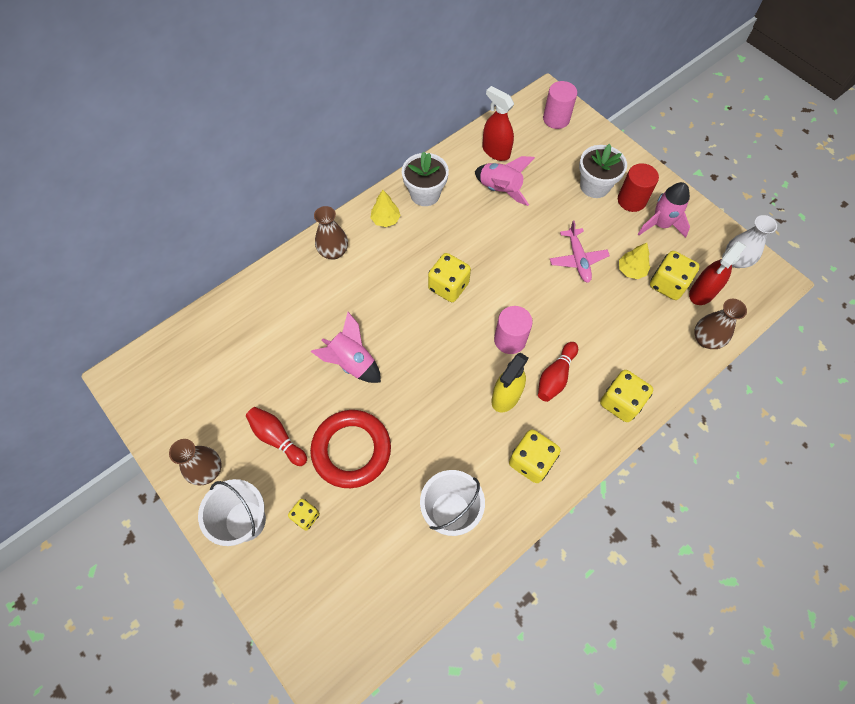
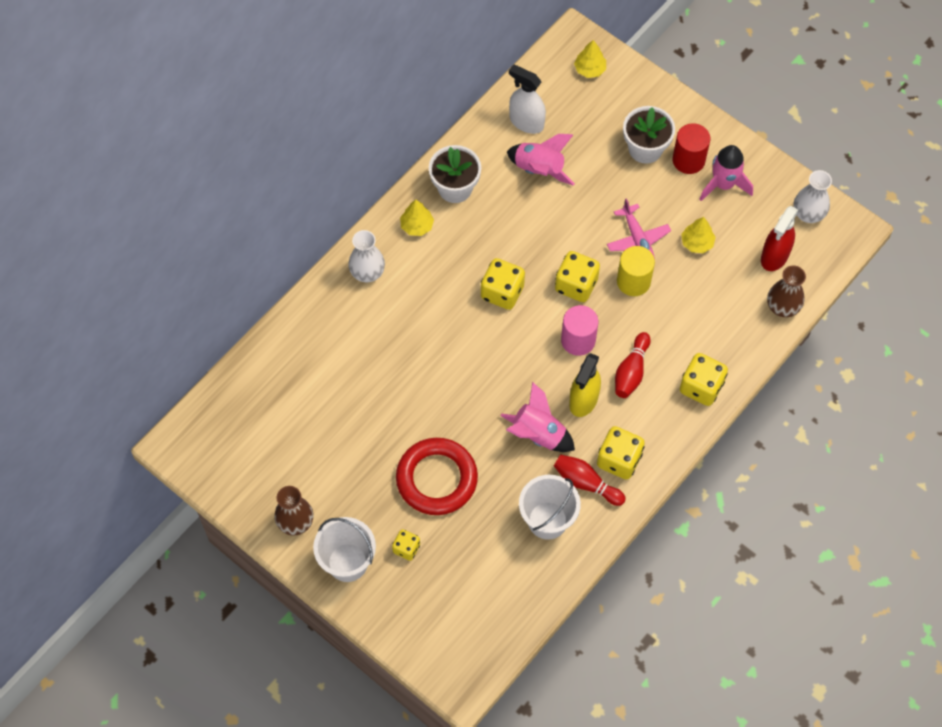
camera: 10 degrees left, 0 degrees up
(277, 438) = (358, 480): red bowling pin -> red bowling pin (586, 483)
(333, 252) = (367, 272): brown vase -> white vase
(352, 362) = (416, 391): pink rocket -> pink rocket (538, 434)
(496, 151) = (526, 122): red spray bottle -> white spray bottle
(556, 119) = (590, 69): pink cylinder -> yellow tree
(569, 295) = (633, 281): none -> yellow cylinder
(668, 284) = (737, 253): yellow dice -> yellow dice (576, 285)

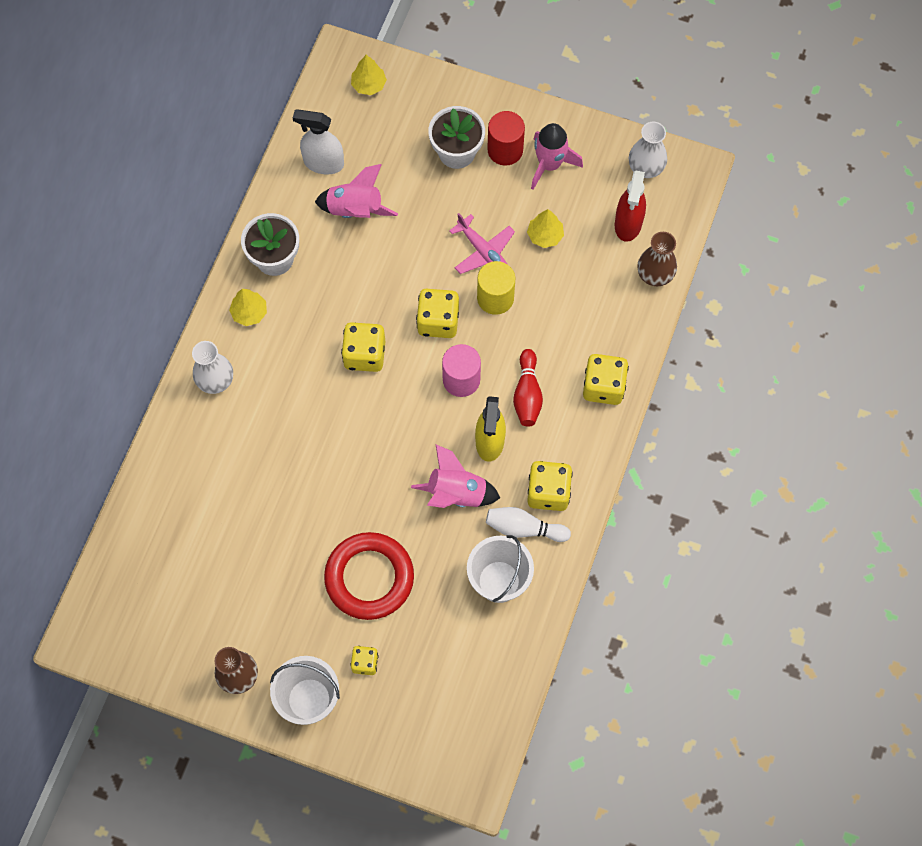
camera: 20 degrees left, 5 degrees up
(586, 483) = (524, 528): red bowling pin -> white bowling pin

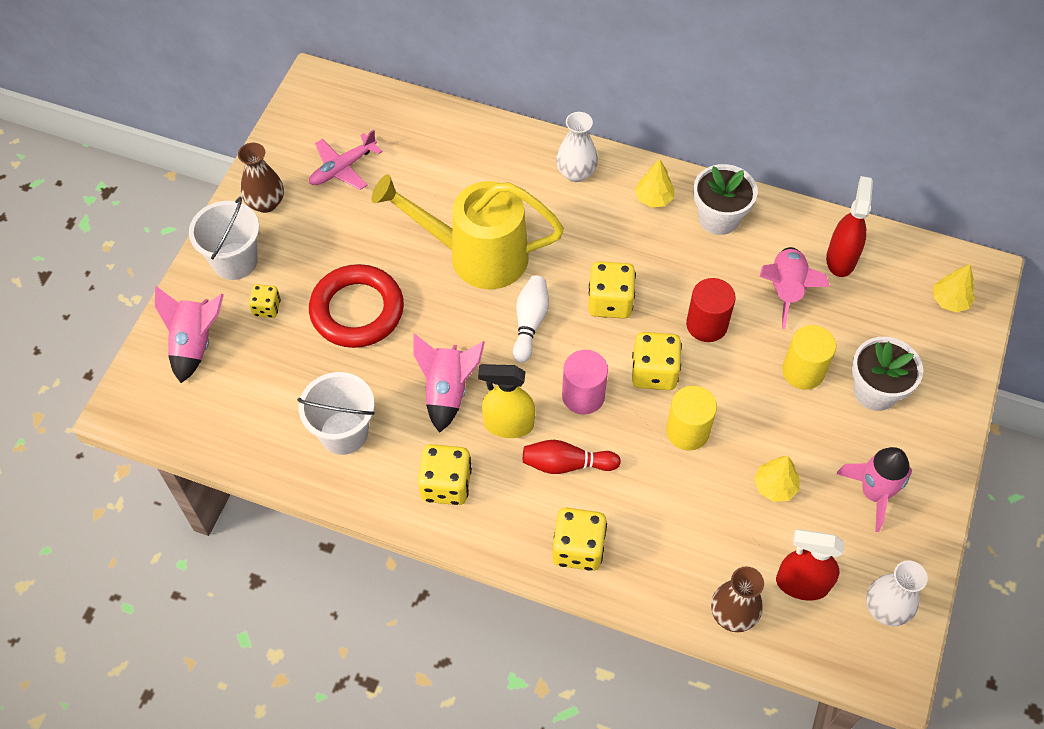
camera: 90 degrees right, 10 degrees down
(309, 472) = (475, 255): none -> yellow watering can
(323, 163) = (841, 259): white spray bottle -> red spray bottle
(404, 728) = (195, 344): none -> pink rocket
(437, 204) = (803, 371): none -> yellow cylinder
(483, 252) = (746, 419): pink plane -> pink plane (343, 168)
(505, 150) = (886, 443): red cylinder -> red cylinder (706, 325)
(524, 528) = (403, 459): white bowling pin -> white bowling pin (530, 323)

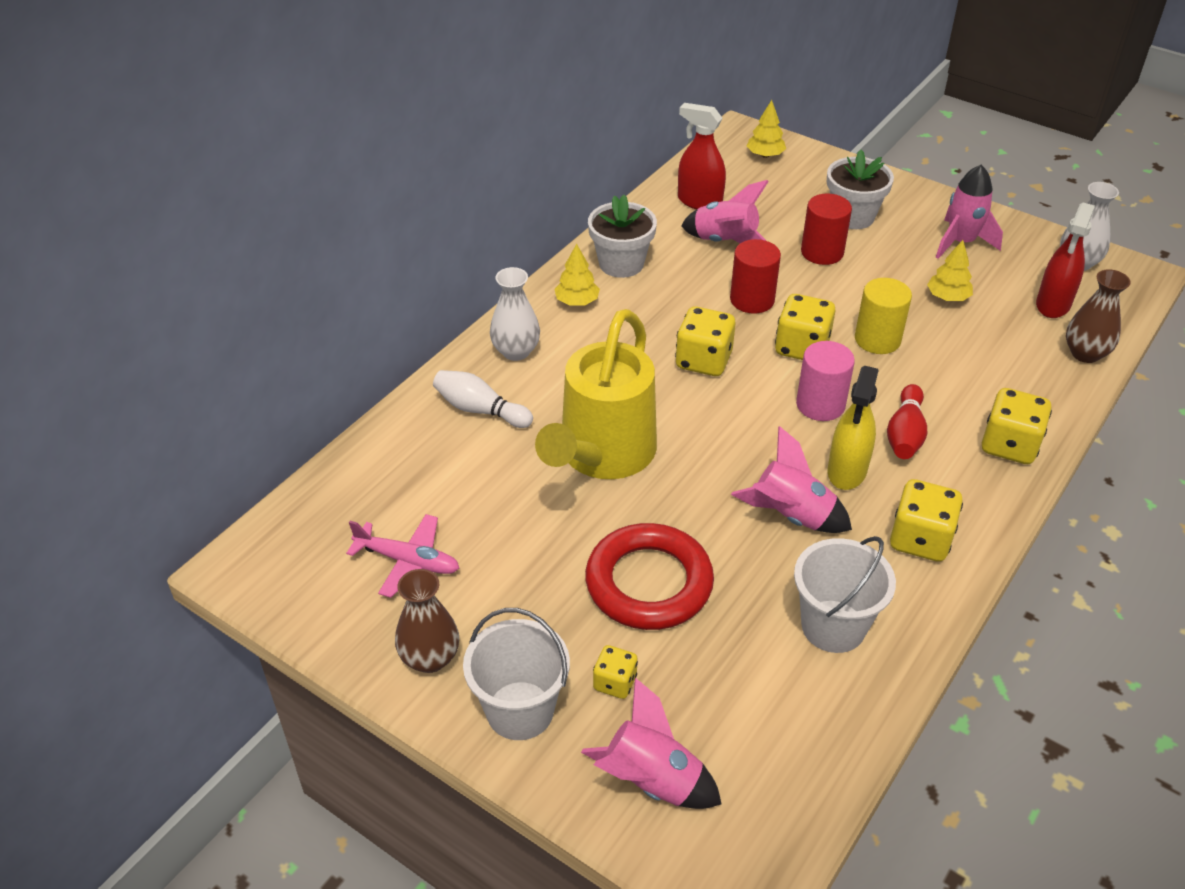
camera: 75 degrees left, 15 degrees down
(343, 168) = (408, 561): pink plane -> pink plane turned 45 degrees counterclockwise
(530, 323) = (713, 428): white bowling pin -> white bowling pin (480, 410)
(803, 371) = (822, 252): yellow cylinder -> red cylinder

